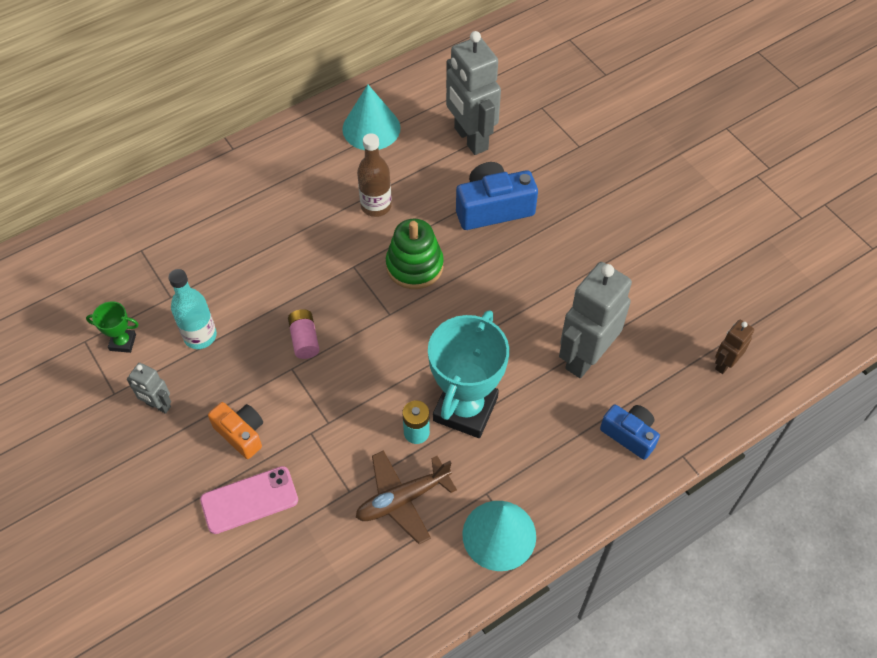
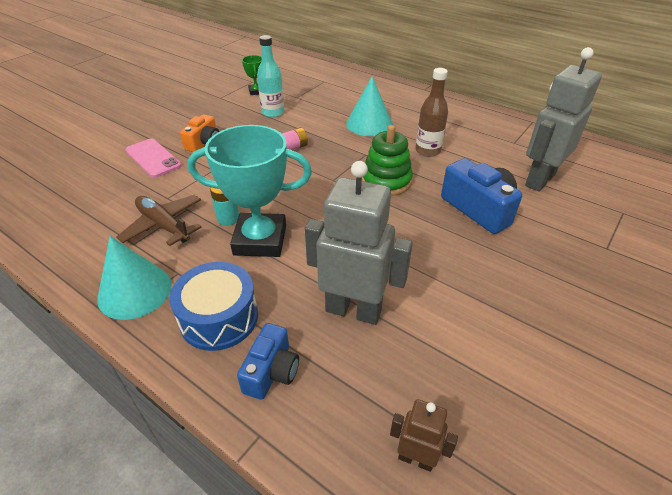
camera: 70 degrees right, 15 degrees down
(158, 405) = (216, 112): grey robot -> none
(371, 128) = (497, 132): turquoise cone -> turquoise cone (369, 124)
(559, 464) = (219, 317): none -> blue drum

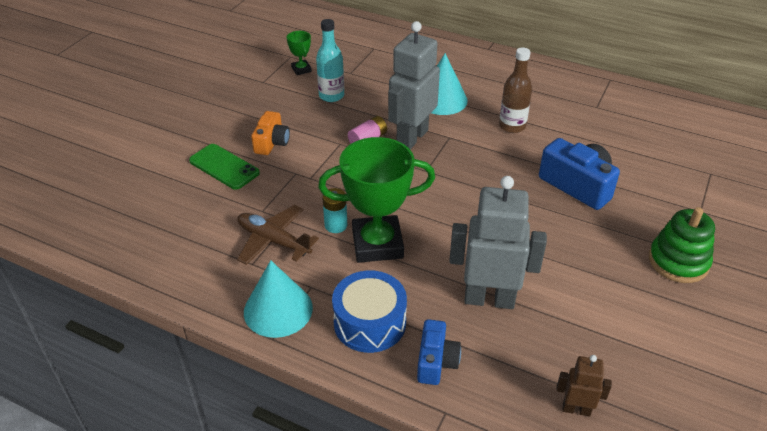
camera: 10 degrees left, 0 degrees up
(153, 158) = (224, 167): pink phone -> green phone
(260, 240) = (377, 244): turquoise trophy -> green trophy
(386, 181) = (480, 166): green stacking toy -> green stacking toy (678, 261)
(539, 180) = (628, 147): grey robot -> grey robot (411, 137)

